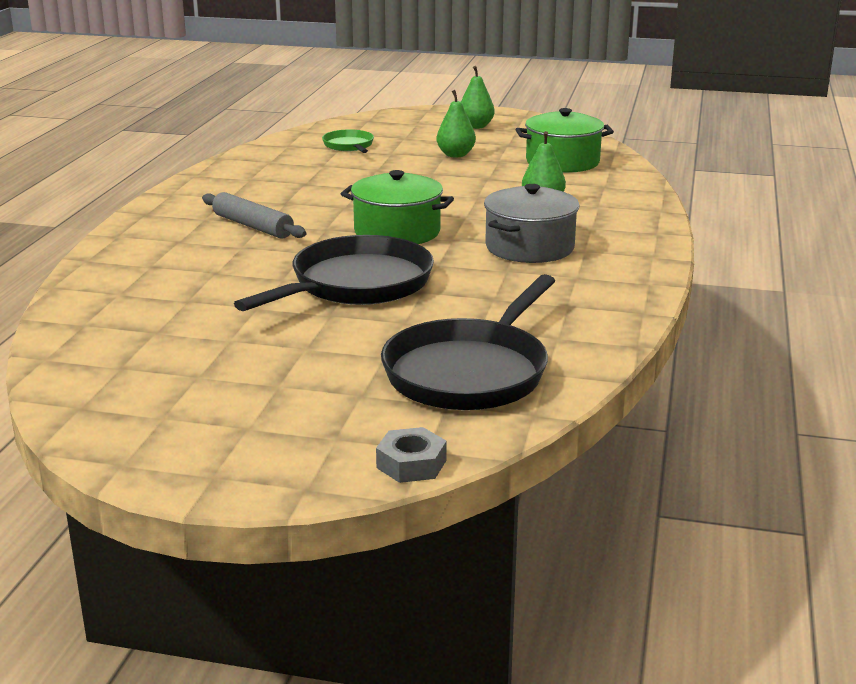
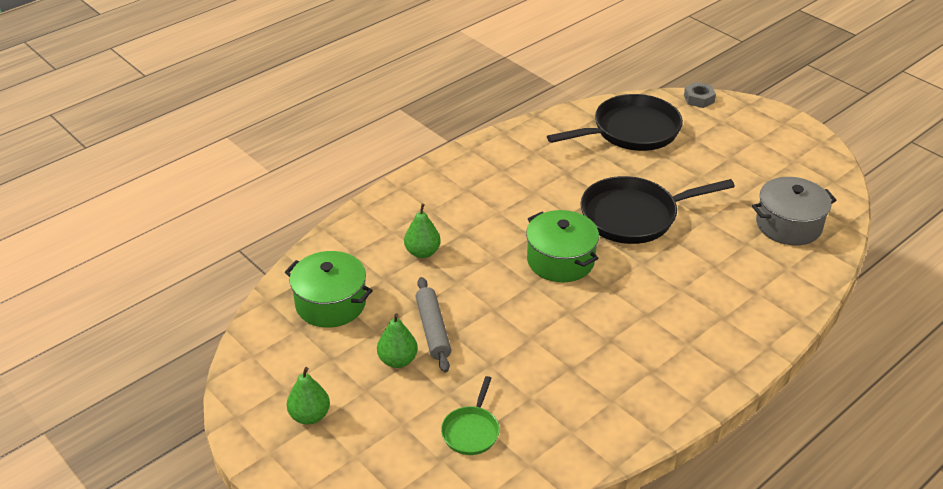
camera: 145 degrees left, 15 degrees up
(253, 226) = (657, 315): grey rolling pin -> grey rolling pin (433, 330)
(529, 247) = (494, 206): grey pot -> grey pot (788, 225)

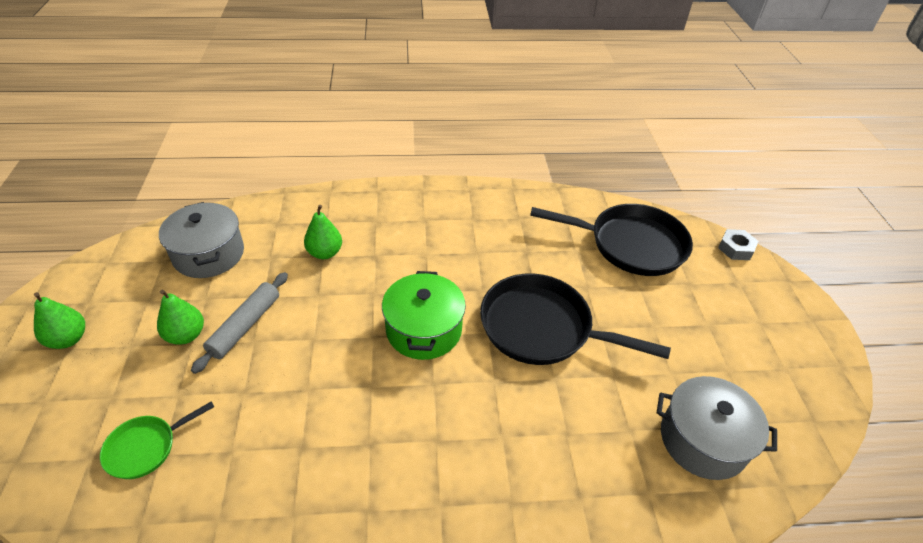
camera: 35 degrees right, 5 degrees up
(331, 303) = (209, 254): green pot -> grey pot

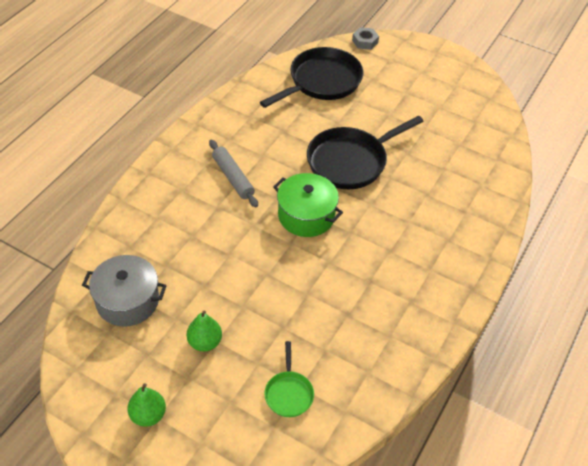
camera: 55 degrees left, 5 degrees up
(245, 326) = (224, 306): grey rolling pin -> grey rolling pin (233, 177)
(325, 253) = (189, 233): green pear -> none
(703, 440) = (470, 145): grey pot -> none

